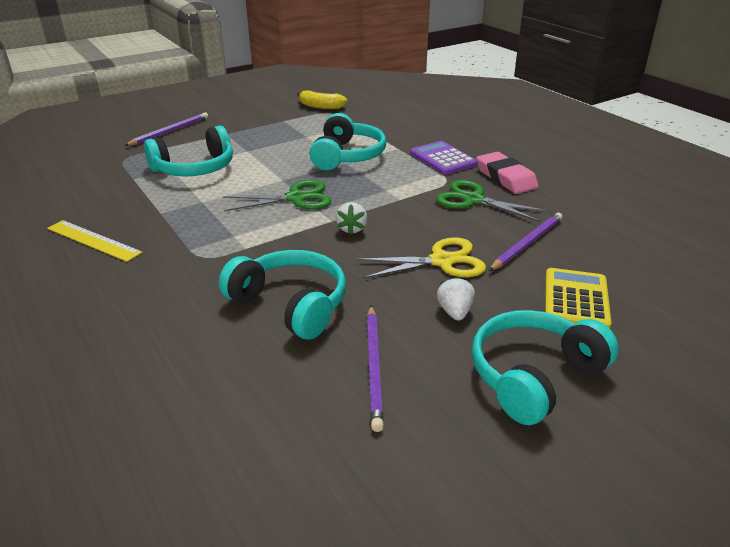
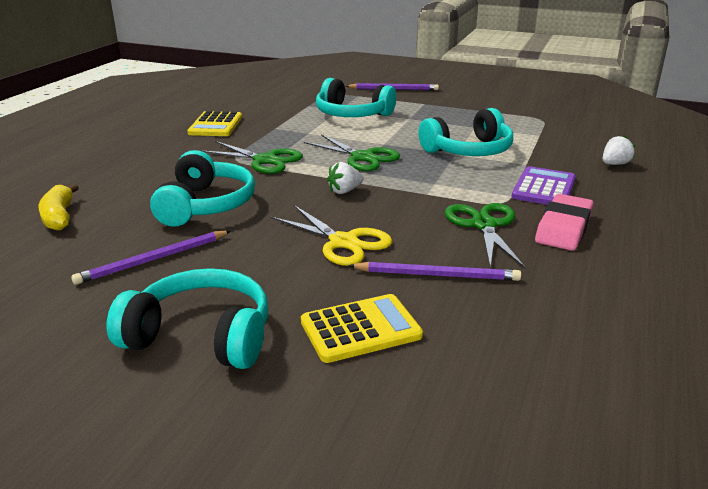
camera: 55 degrees right, 5 degrees down
(93, 240) = (215, 125): yellow ruler -> yellow calculator
(232, 242) = (265, 160): none -> green scissors
(321, 107) = (543, 113): yellow banana -> yellow banana (59, 217)
(455, 312) = (265, 271): white strawberry -> white strawberry (614, 164)

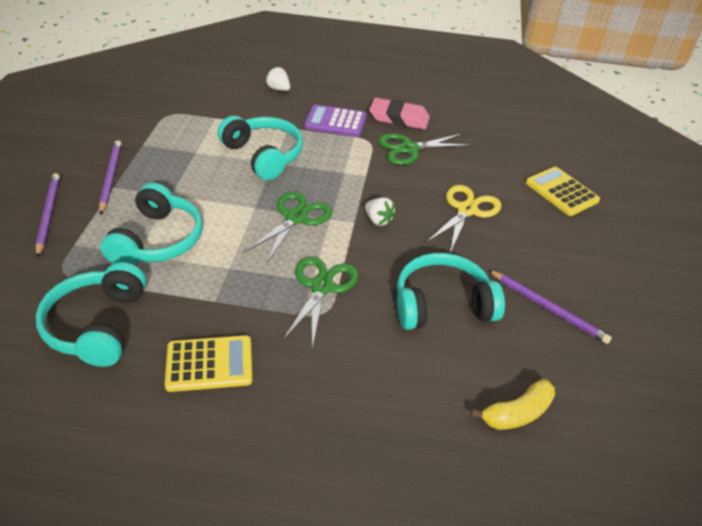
camera: 105 degrees left, 15 degrees up
(201, 336) = (612, 254): turquoise headphones -> turquoise headphones (97, 325)
(437, 275) = (487, 167): purple pencil -> purple pencil (111, 177)

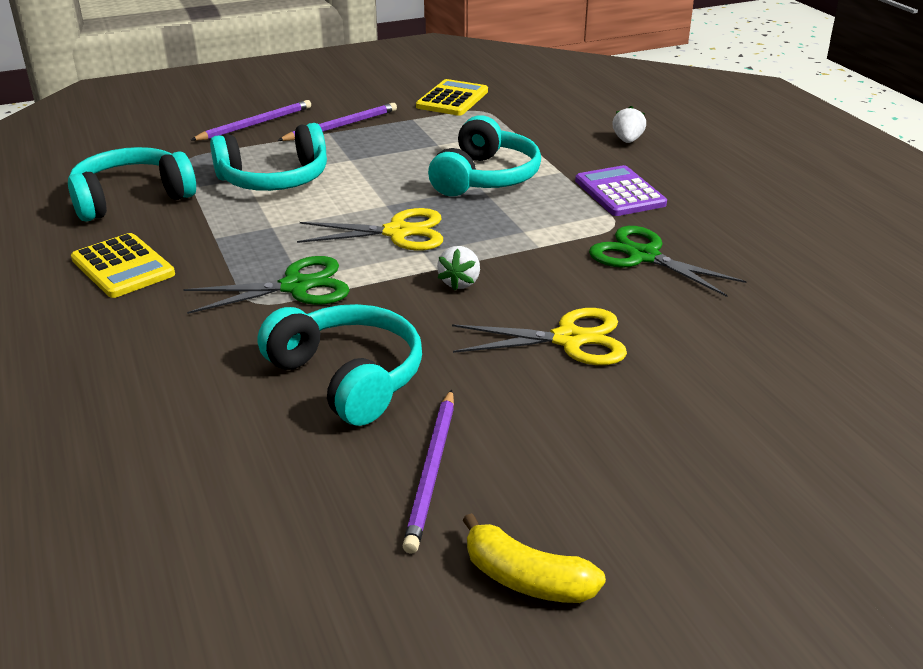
camera: 60 degrees right, 10 degrees down
(296, 218) = (397, 232): green scissors -> yellow scissors
(399, 118) = (702, 228): pink eraser -> none
(517, 413) = (193, 497): yellow banana -> yellow banana (526, 579)
(561, 192) = (740, 412): yellow calculator -> yellow calculator (452, 99)

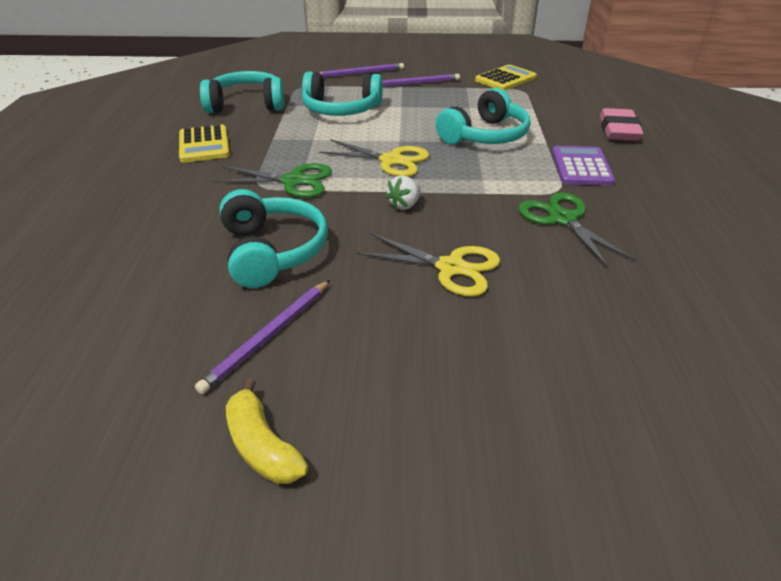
camera: 25 degrees right, 5 degrees up
(627, 140) = (618, 130): white strawberry -> pink eraser

